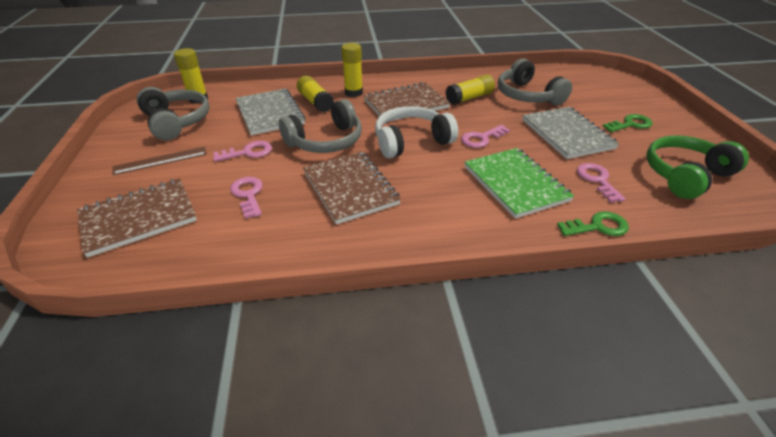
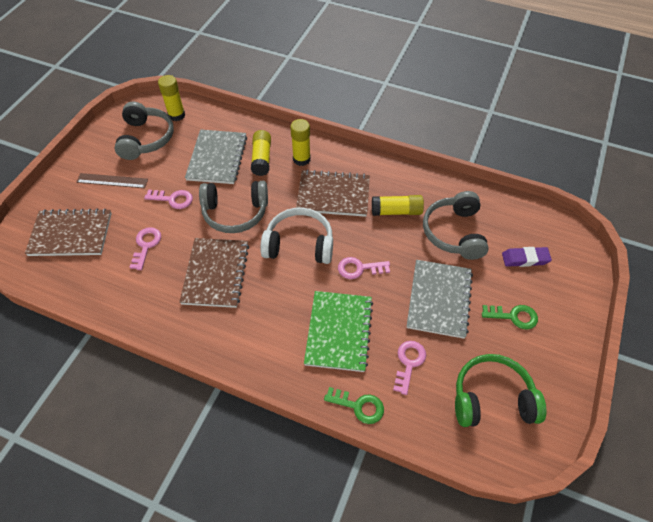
camera: 30 degrees right, 15 degrees up
(594, 93) = (525, 259): none -> purple eraser

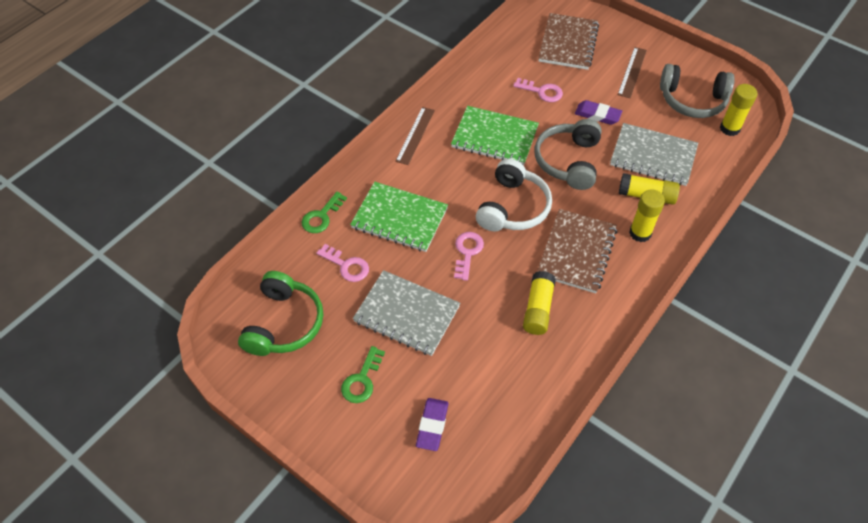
camera: 105 degrees right, 0 degrees up
(173, 199) = (597, 115): pink key -> purple eraser
(215, 273) = (494, 137): brown notebook -> green notebook
(226, 345) = (415, 135): none -> brown ruler
(454, 233) = (491, 361): grey headphones -> none

